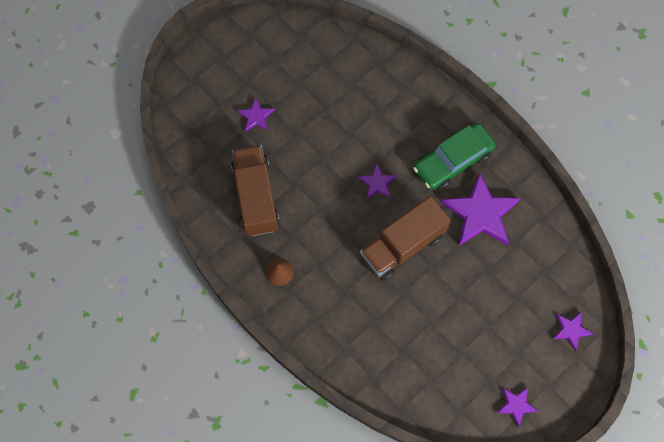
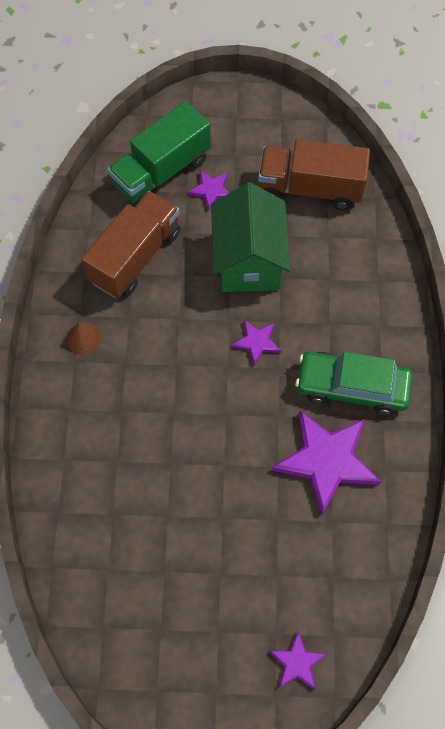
camera: 45 degrees right, 5 degrees down
(214, 131) = (161, 172): none -> green truck
(323, 140) = (248, 260): none -> green house
(402, 246) = (218, 419): brown truck -> brown truck (310, 188)
(516, 405) = (161, 678): purple star -> none

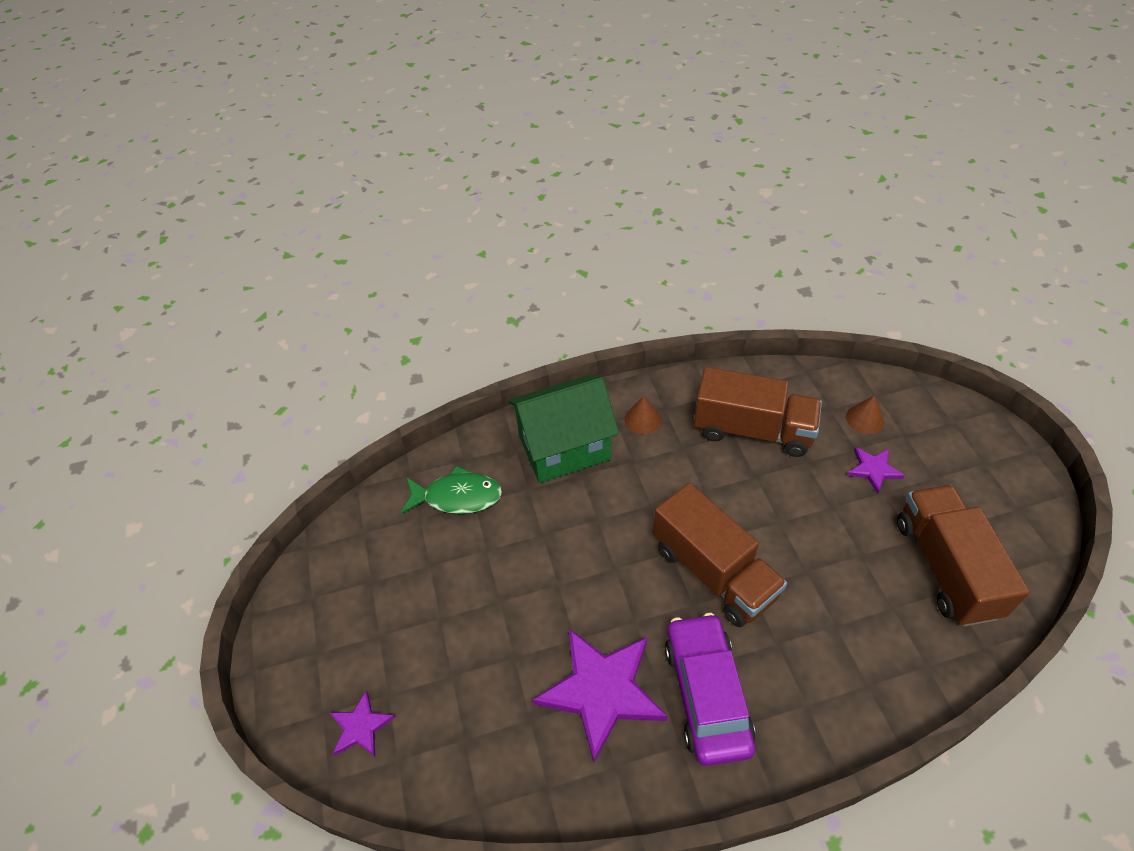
camera: 75 degrees right, 15 degrees down
(99, 528) = (457, 497): none -> green fish
(161, 172) = (864, 419): green truck -> brown cone
(248, 260) = (809, 532): green house -> green house (564, 448)
(257, 342) = (713, 572): purple star -> brown truck
(352, 387) = (706, 694): green car -> purple car

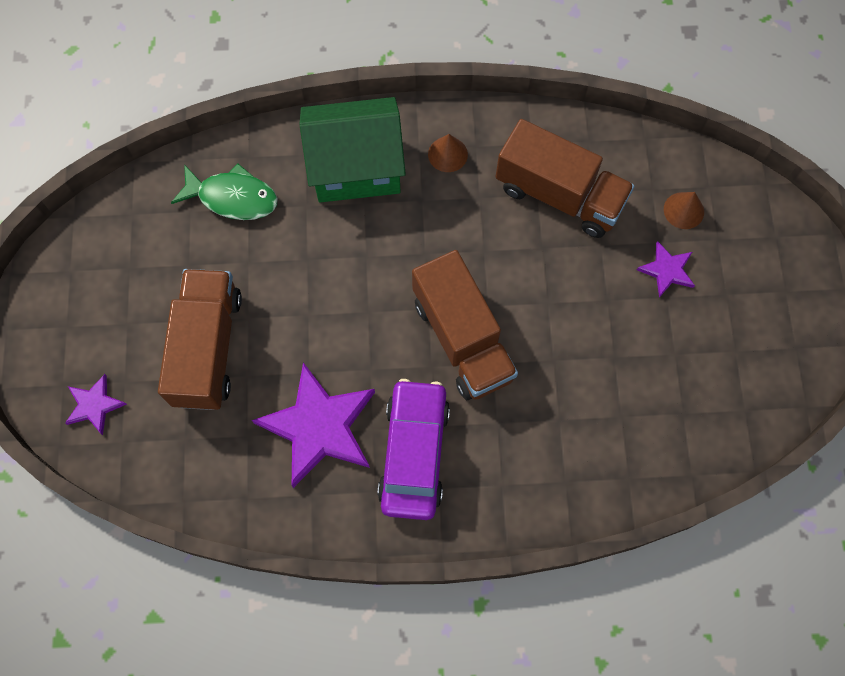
camera: 10 degrees right, 20 degrees up
(945, 567) = (691, 390): brown truck -> brown truck (208, 348)

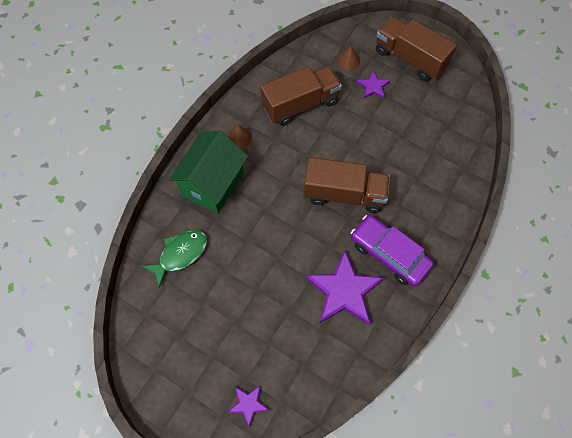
camera: 55 degrees left, 5 degrees down
(208, 348) = (259, 321): brown truck -> brown truck (410, 59)

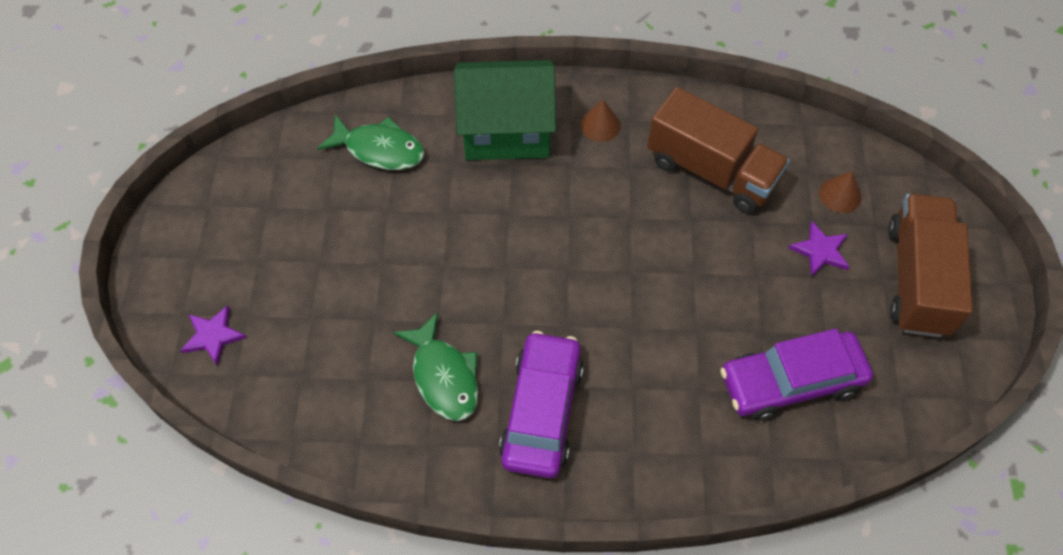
camera: 60 degrees right, 5 degrees down
(344, 194) = (602, 301): brown truck -> none
(344, 291) = (443, 376): purple star -> green fish
(432, 138) = (791, 381): none -> purple car

